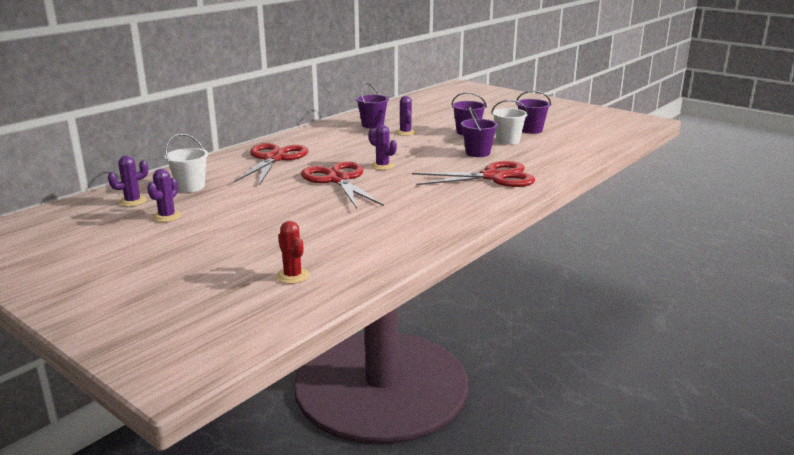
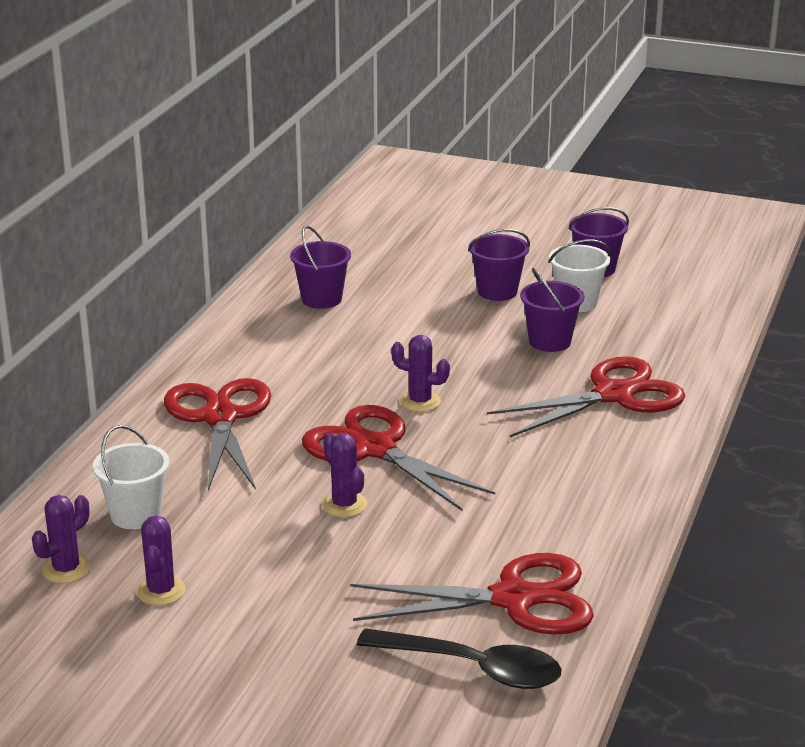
camera: 20 degrees left, 5 degrees up
(292, 276) = (473, 668): red cactus -> black spoon
(348, 250) = (514, 599): none -> red scissors
(405, 132) = (394, 310): purple cactus -> purple cactus (344, 505)

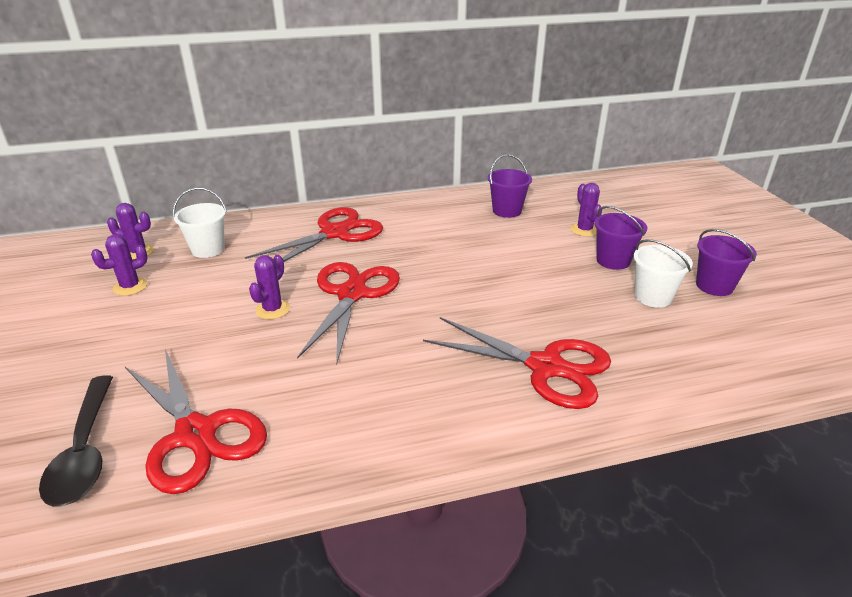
camera: 55 degrees right, 5 degrees up
(420, 401) = (430, 287): purple cactus -> purple cactus (584, 230)
(550, 341) = (580, 307): purple bucket -> none

